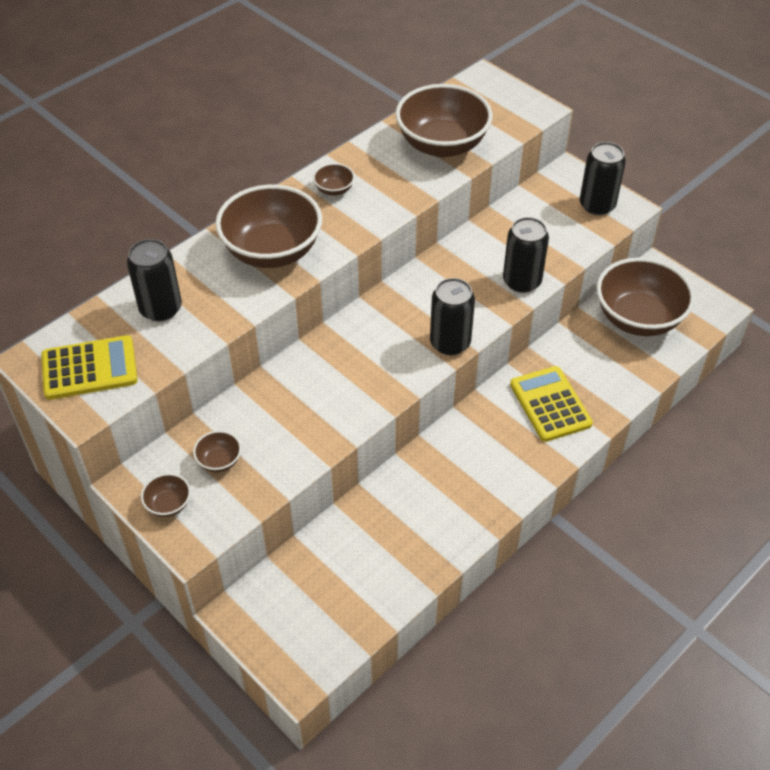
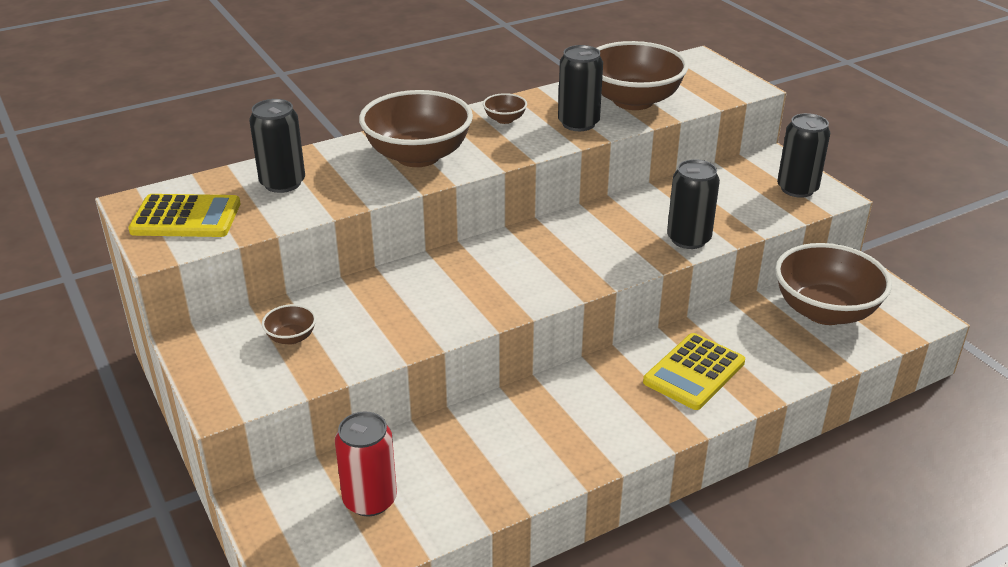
camera: 15 degrees right, 15 degrees down
(168, 504) = (219, 365): brown bowl -> none
(329, 589) = (370, 500): none -> red can
(450, 343) = (587, 278): black can -> black can (578, 123)
(550, 404) = (694, 372): yellow calculator -> yellow calculator turned 135 degrees counterclockwise

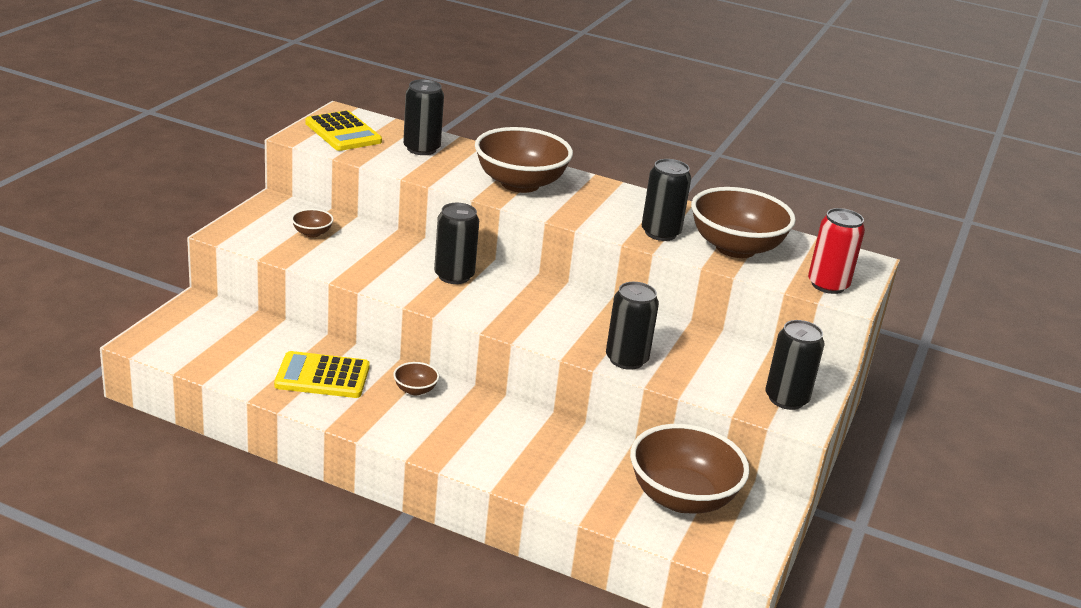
camera: 50 degrees right, 5 degrees down
(370, 500) = (235, 343): red can -> red can (828, 285)
(468, 277) = (454, 276): none -> black can
(505, 119) = (621, 202): brown bowl -> brown bowl (415, 390)
(694, 372) = (513, 445): yellow calculator -> yellow calculator (322, 376)

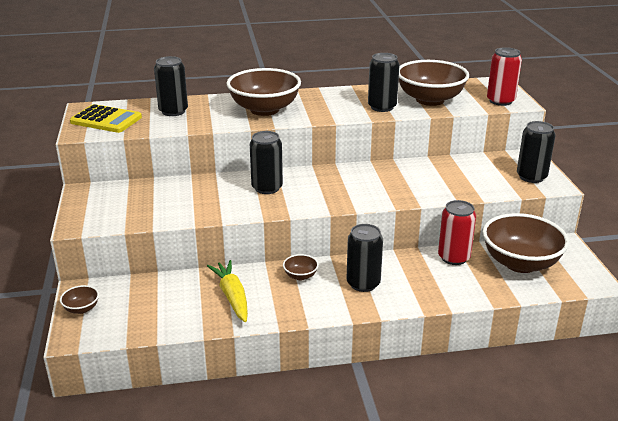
camera: 30 degrees left, 0 degrees up
(312, 233) = (139, 200): brown bowl -> brown bowl (81, 309)
(322, 376) = (232, 297): yellow calculator -> yellow carrot
(610, 453) = (454, 257): none -> red can
(626, 359) = (429, 193): black can -> black can (363, 283)

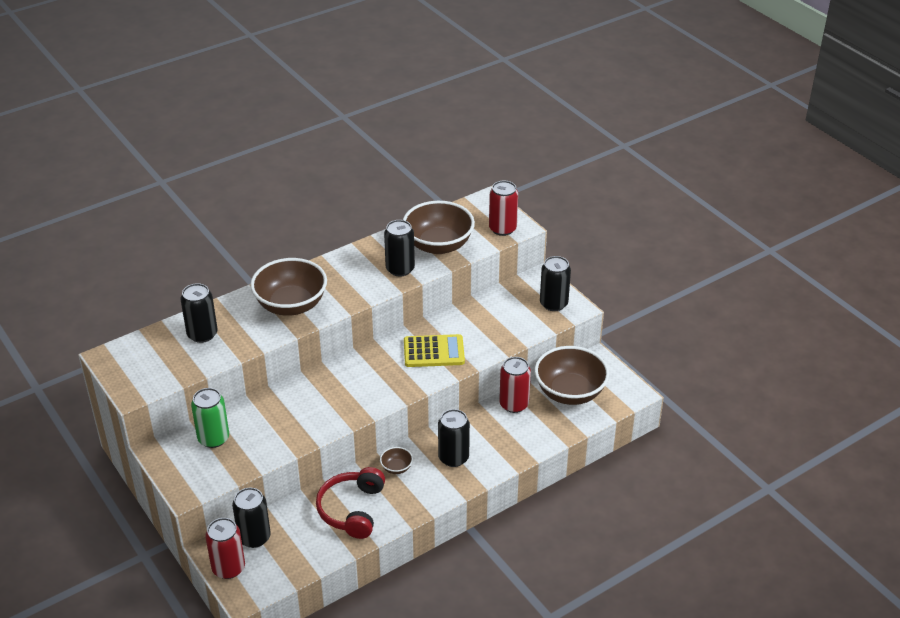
camera: 25 degrees left, 10 degrees up
(81, 309) = (228, 568): brown bowl -> red can
(106, 120) = (143, 367): yellow calculator -> yellow calculator (434, 352)
(136, 195) = (213, 438): none -> green can
(232, 297) = (352, 509): yellow carrot -> red headphones
(267, 188) = (330, 390): black can -> black can (254, 537)

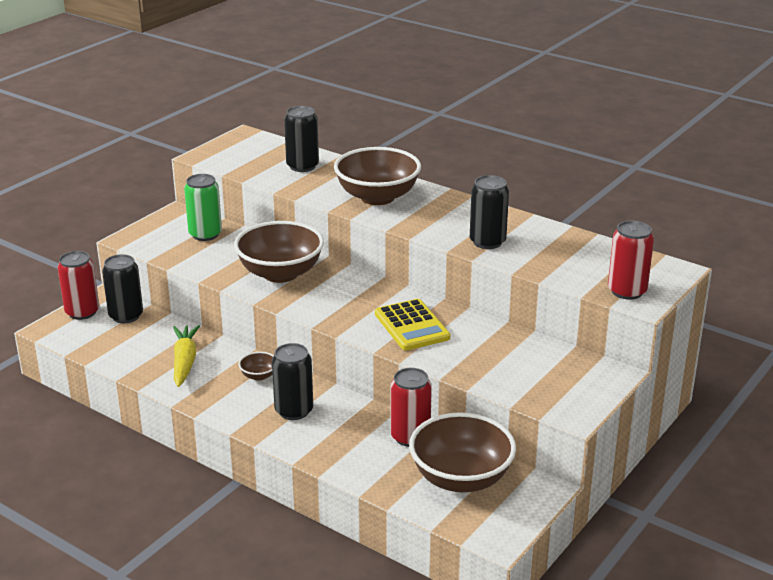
camera: 70 degrees right, 10 degrees down
(352, 509) = (184, 362): red headphones -> yellow carrot
(438, 245) = (553, 256): brown bowl -> brown bowl (280, 273)
(553, 304) = (568, 394): black can -> none

